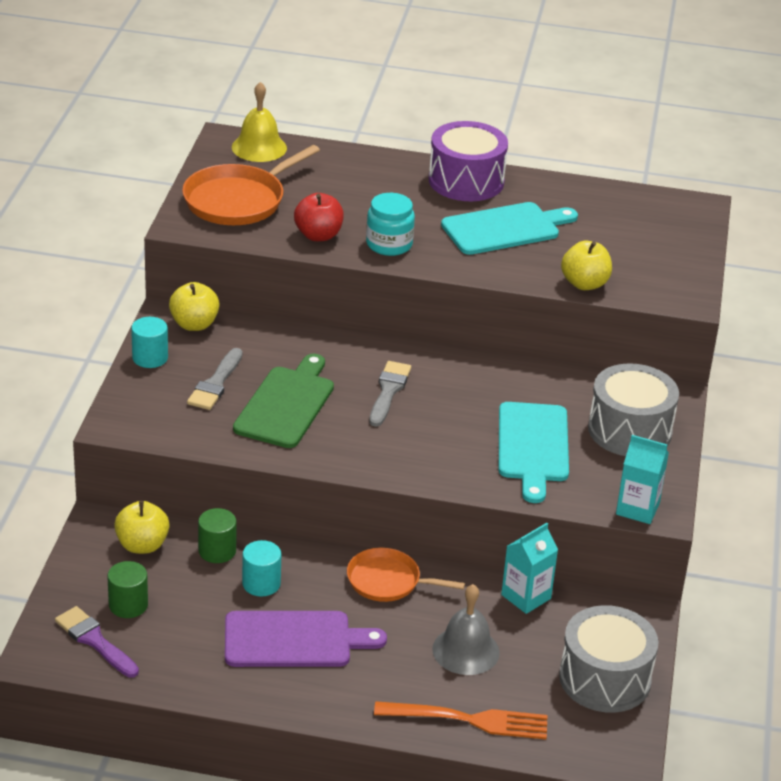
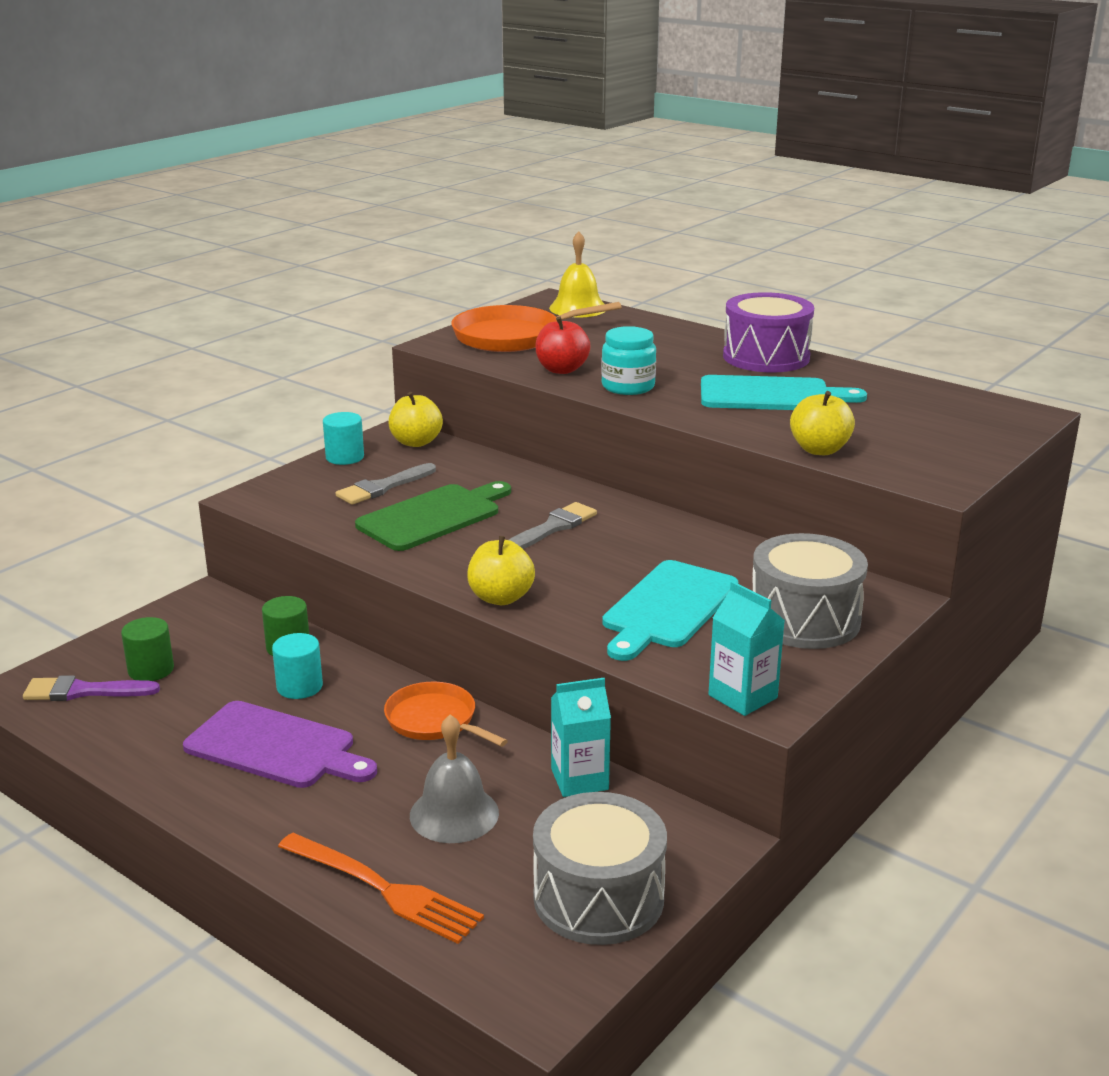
camera: 30 degrees right, 10 degrees down
(95, 641) = (84, 691): purple brush -> purple brush turned 75 degrees counterclockwise
(142, 545) = (223, 624): yellow apple -> yellow apple (501, 598)

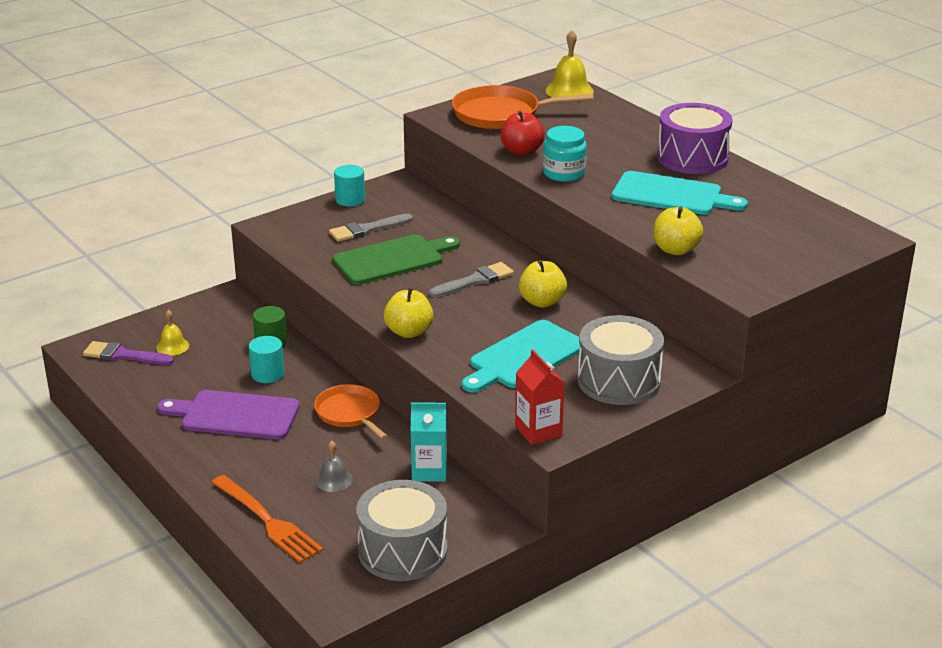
camera: 15 degrees right, 5 degrees up
(151, 670) = (172, 346): green cylinder -> yellow bell
(275, 747) = (235, 415): purple cutting board -> purple cutting board turned 150 degrees clockwise
(416, 442) = (409, 193): yellow apple -> yellow apple (542, 302)
(454, 814) = (334, 480): grey bell -> grey bell, size x0.60
(742, 696) = (538, 431): turquoise carton -> red carton

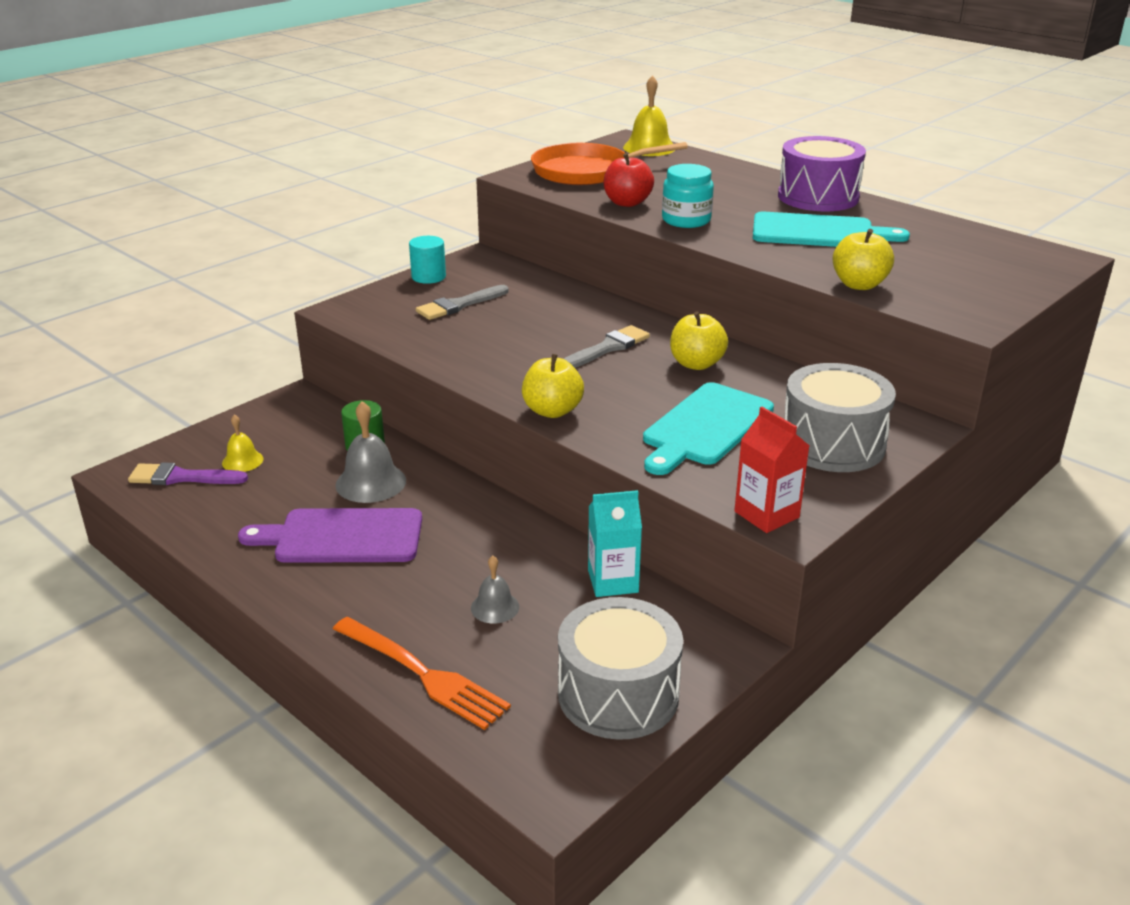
camera: 10 degrees left, 0 degrees up
(267, 374) = (370, 482): turquoise cylinder -> grey bell
(349, 413) = (487, 519): orange pan -> none
(392, 259) = (500, 333): green cutting board -> none

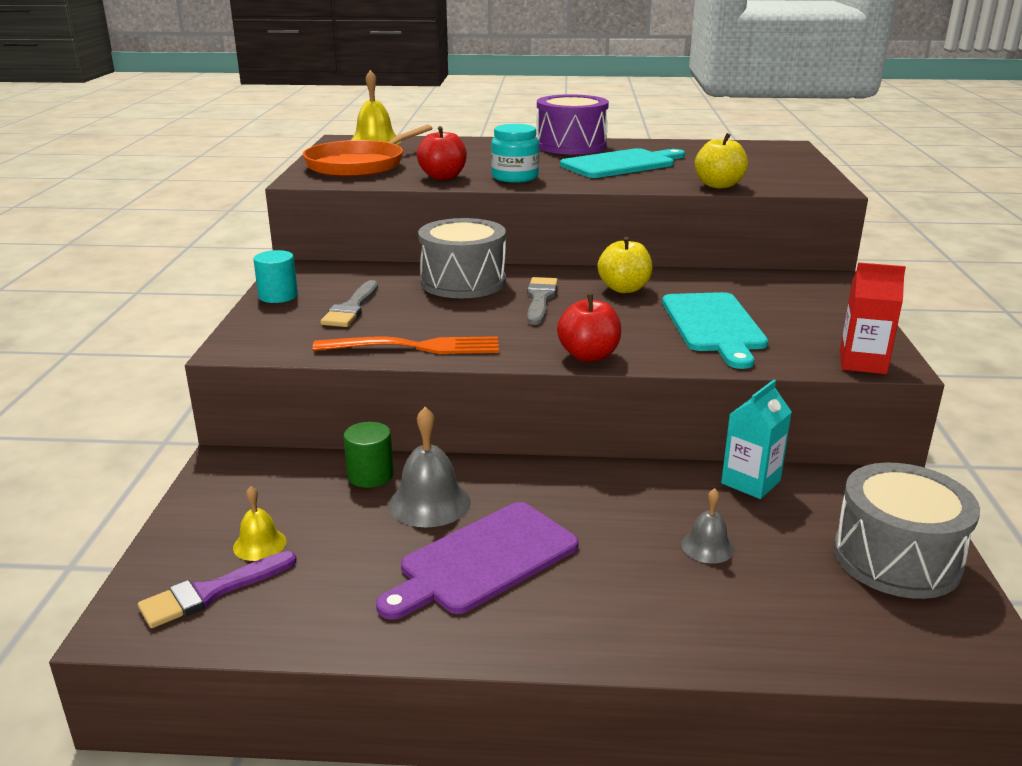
camera: 40 degrees left, 5 degrees down
(423, 674) = (751, 632): orange fork -> orange fork (415, 347)
(552, 411) = (589, 355): yellow apple -> red apple
(832, 444) = (806, 306): grey drum -> grey drum (463, 282)

